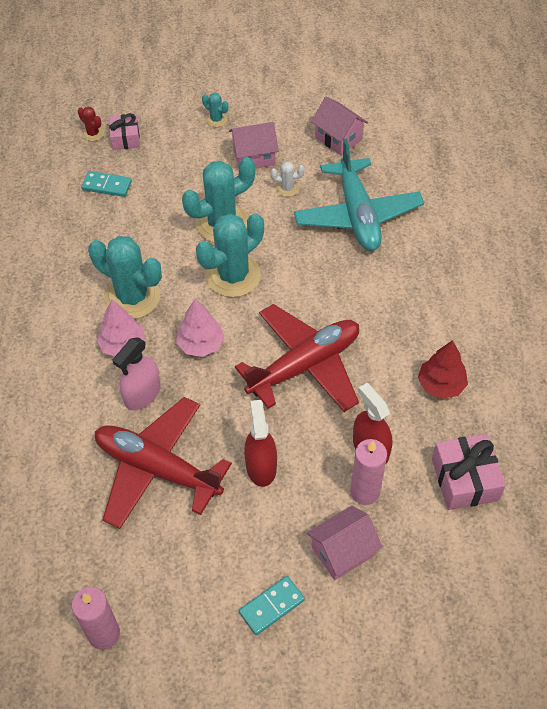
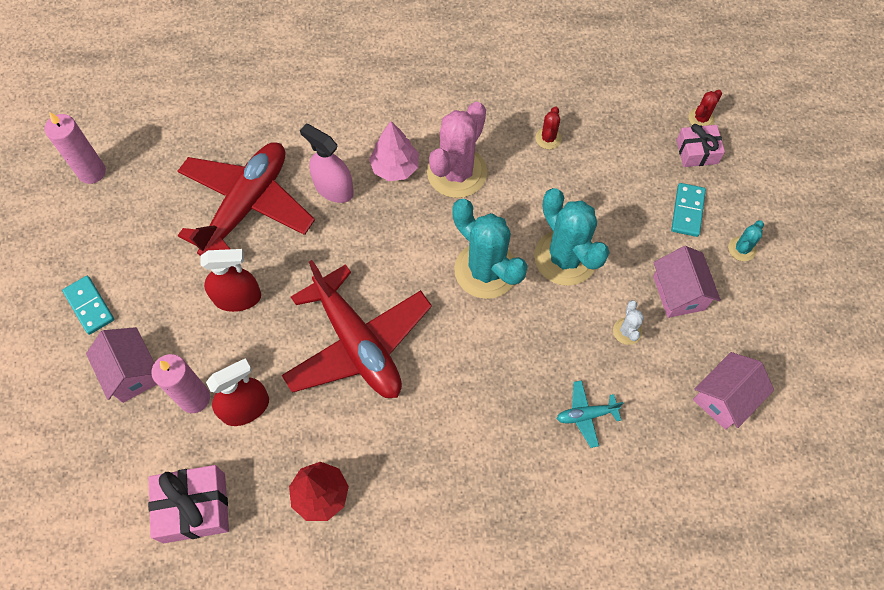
camera: 90 degrees right, 10 degrees up
(102, 232) = (548, 138): none -> red cactus
(107, 186) = (618, 138): turquoise domino -> turquoise domino (687, 211)
(132, 297) = (457, 172): turquoise cactus -> pink cactus
(201, 344) = (392, 239): pink tree -> none
(357, 215) = (586, 415): turquoise plane -> turquoise plane, size x0.41

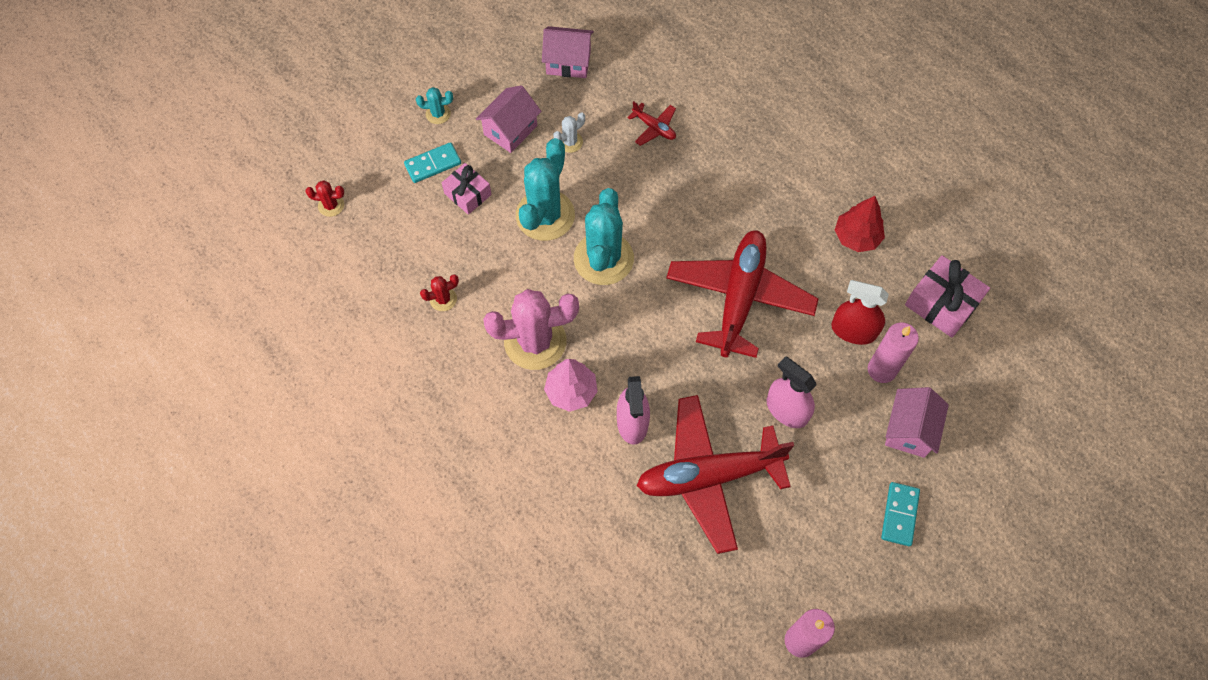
camera: 130 degrees left, 0 degrees up
(237, 298) = (787, 410): red spray bottle -> pink spray bottle
(586, 415) = (654, 128): turquoise plane -> red plane
(697, 152) = (369, 189): pink gift -> pink gift (467, 194)

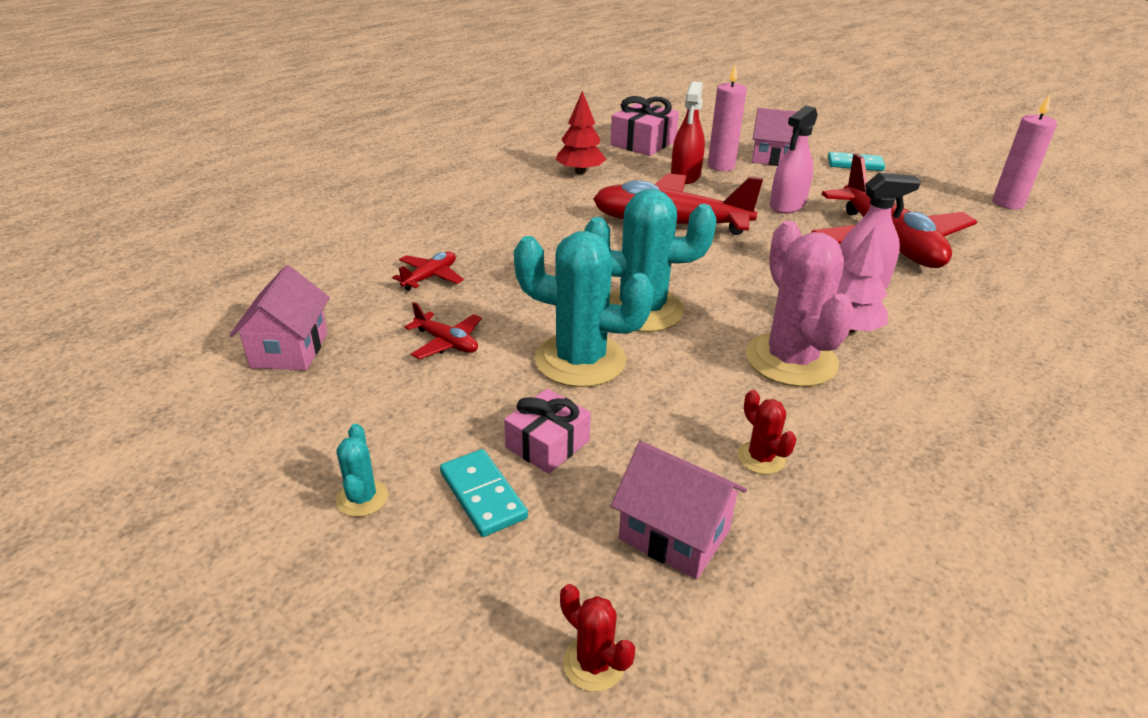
camera: 95 degrees left, 30 degrees down
(331, 205) = (594, 663): red cactus -> red cactus turned 45 degrees counterclockwise
(510, 130) = (416, 403): pink house -> pink house (674, 534)
(570, 142) = (446, 343): white cactus -> red plane

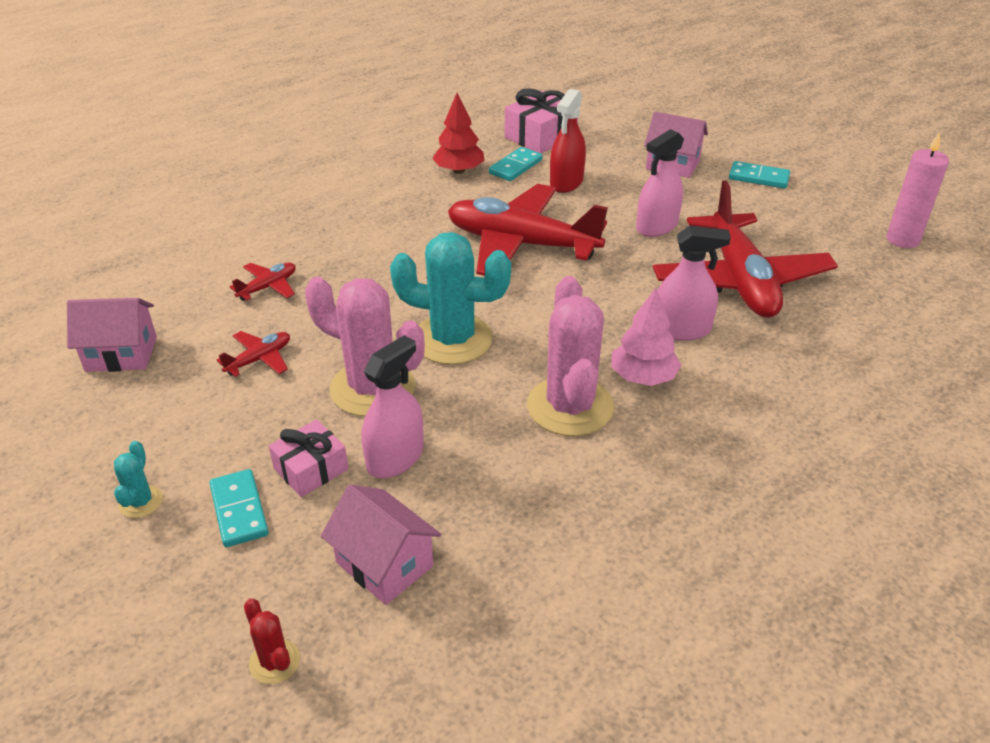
camera: 10 degrees right, 5 degrees up
(289, 349) = (121, 354): pink house -> pink house turned 75 degrees clockwise
(446, 343) = (259, 359): red plane -> red plane turned 90 degrees counterclockwise
(580, 360) = (372, 388): turquoise cactus -> pink cactus
(632, 166) = (515, 166): none -> turquoise domino
(635, 424) = (395, 458): none -> pink spray bottle
(721, 166) = (610, 172): pink candle -> none
(761, 458) = (493, 502): red cactus -> none

